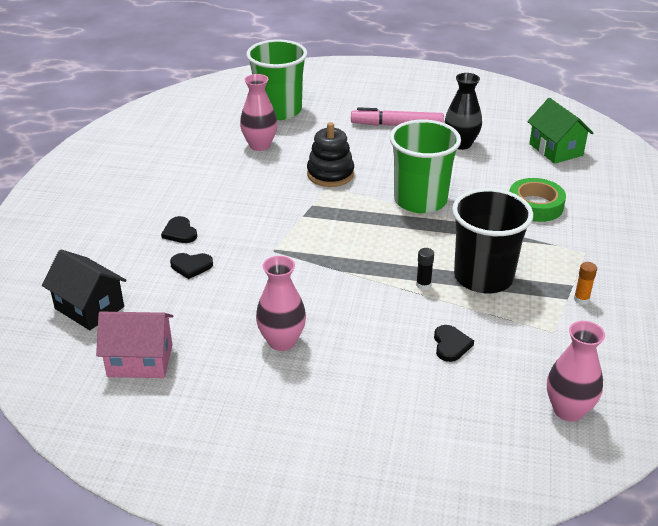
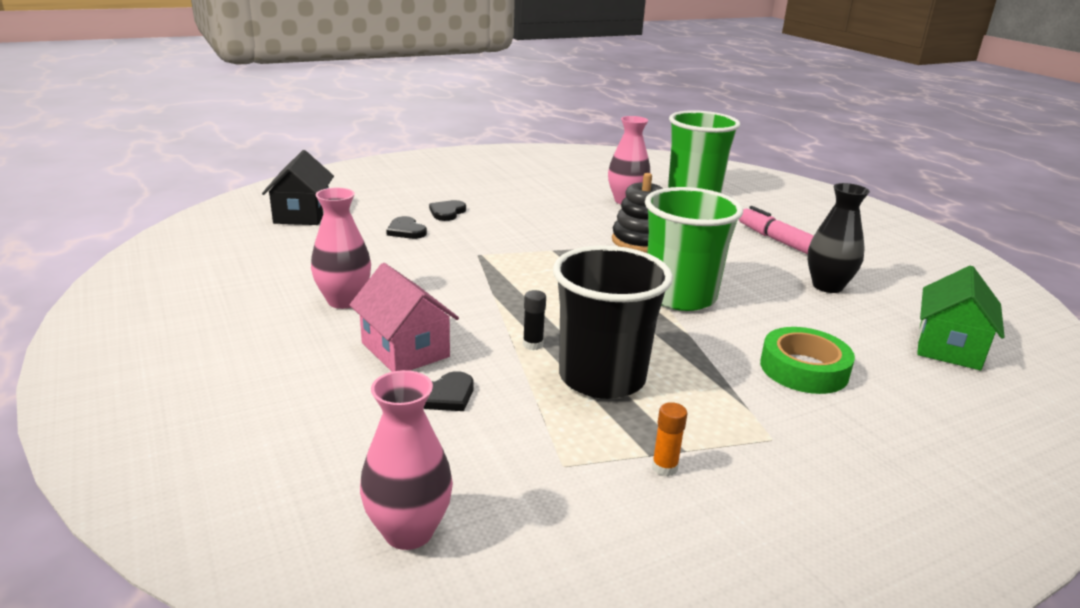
camera: 50 degrees right, 10 degrees down
(140, 360) = (252, 252): pink house -> pink house (405, 350)

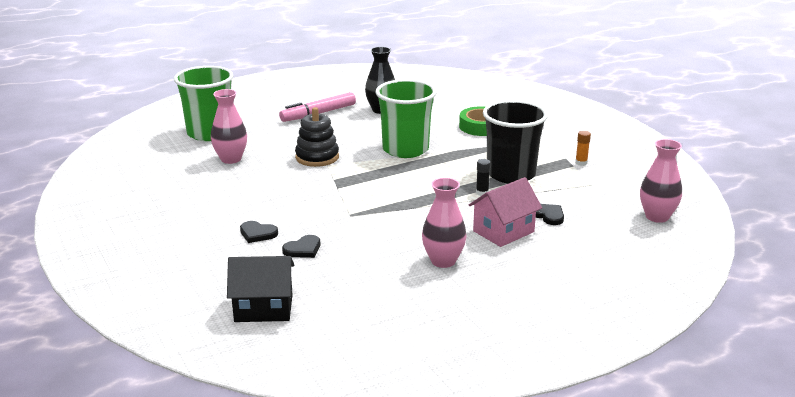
camera: 90 degrees left, 0 degrees up
(949, 347) = (446, 93): green house -> none

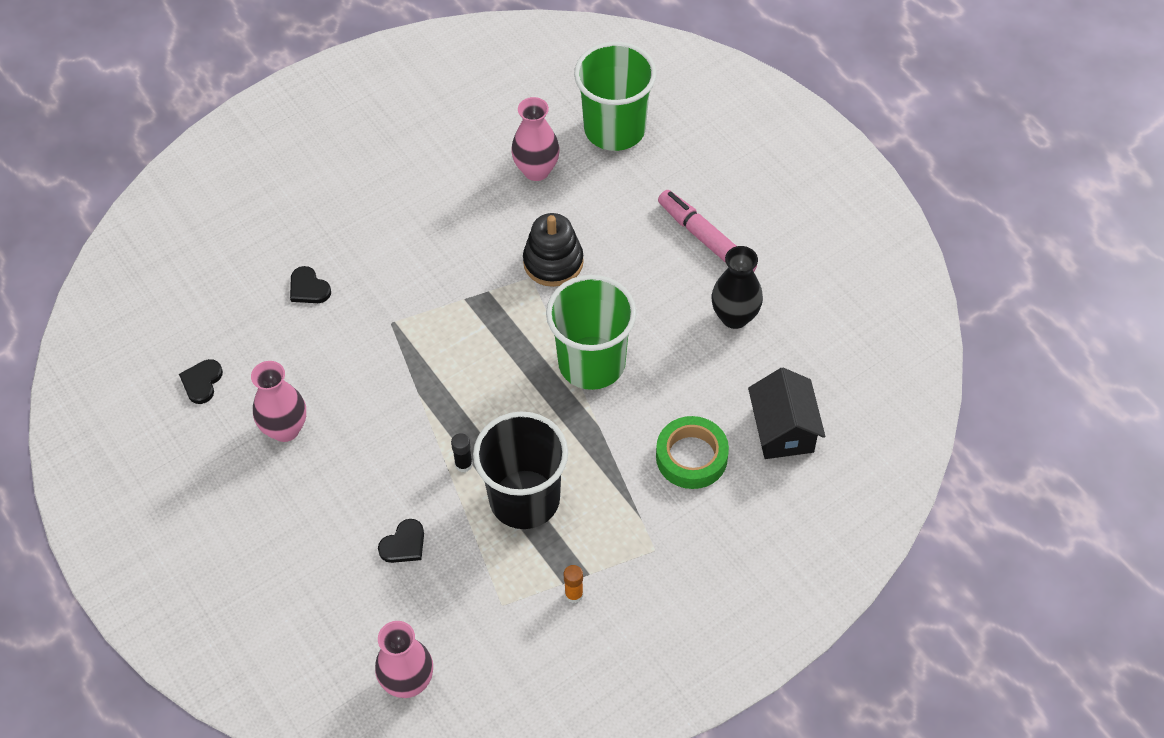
camera: 85 degrees right, 30 degrees up
(257, 233) = (342, 239): black heart -> black heart (202, 382)
(263, 308) = (190, 275): black house -> black house (783, 430)
(503, 231) = (358, 491): pink house -> none

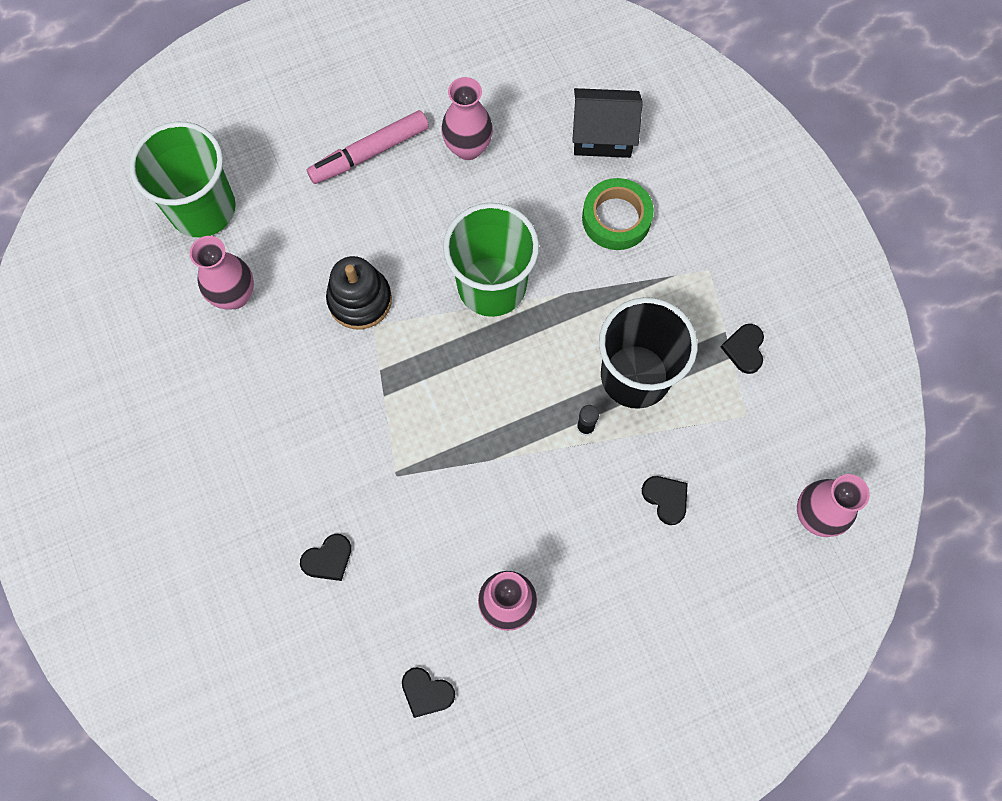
camera: 80 degrees left, 15 degrees up
(574, 594) = (744, 349): orange glue stick -> black heart
(734, 317) = (468, 147): black vase -> pink vase

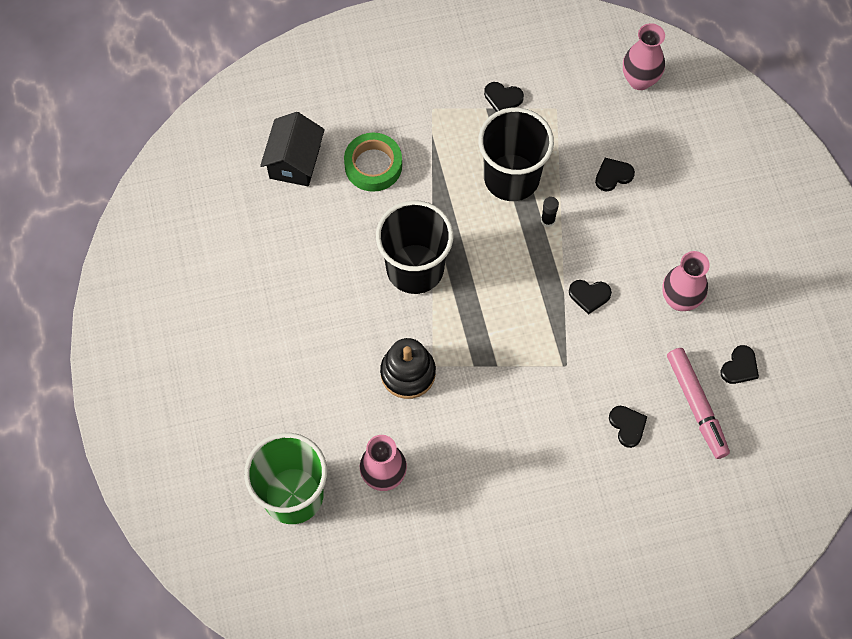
camera: 80 degrees left, 5 degrees down
(369, 153) = (269, 347): pink marker -> pink marker (696, 405)
(468, 147) = (282, 267): pink vase -> none
(492, 286) = (415, 268): green cup -> black cup
(493, 491) = (589, 295): none -> black heart

